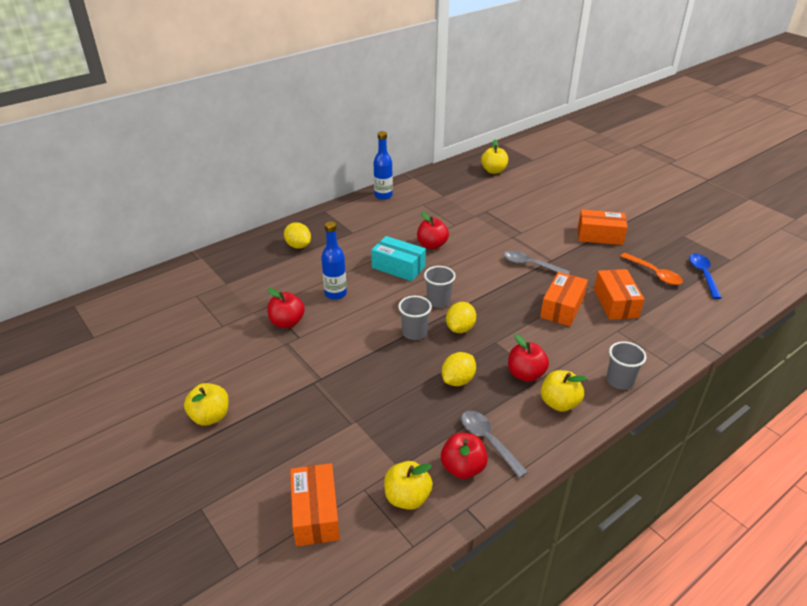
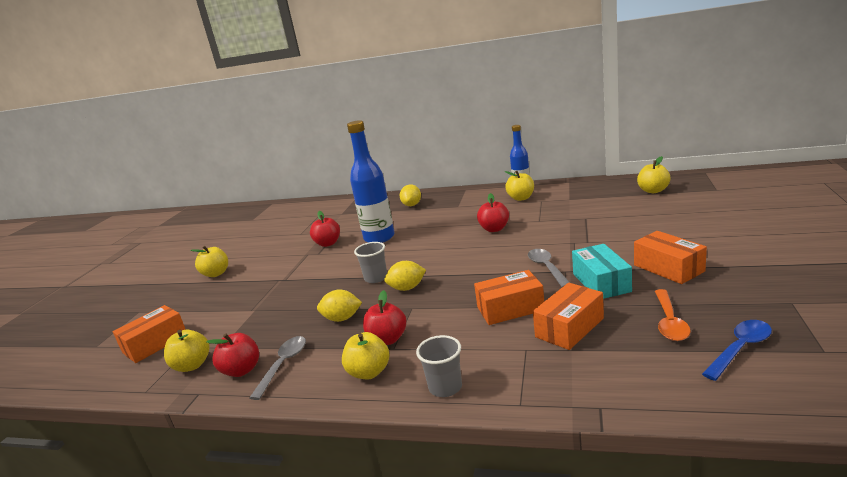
camera: 55 degrees right, 15 degrees down
(335, 294) = (379, 238): blue bottle -> blue bottle, size x1.64
(398, 267) = (444, 235): turquoise box -> turquoise box (601, 282)
(400, 206) = (521, 198): none -> yellow apple
(438, 301) = (427, 265): grey cup -> none

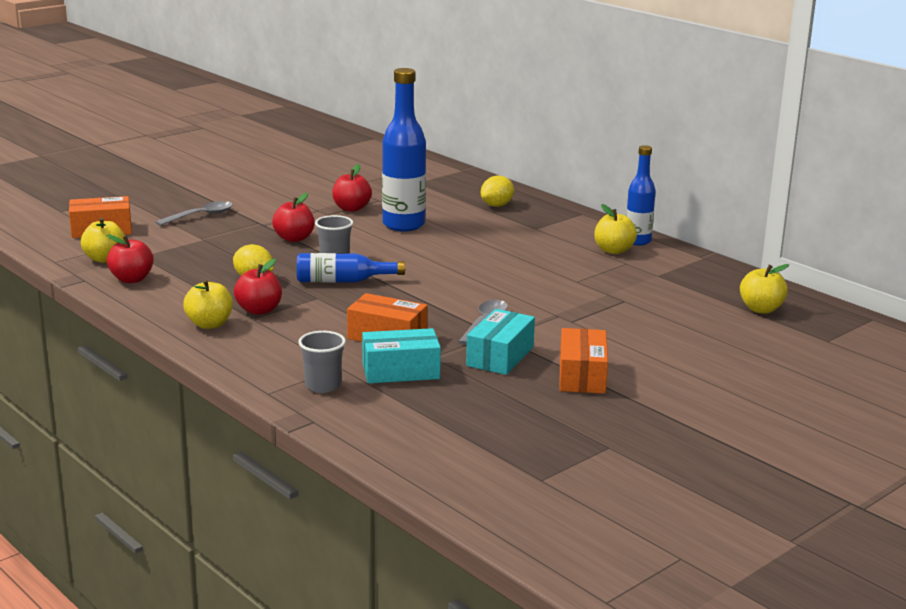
camera: 30 degrees right, 0 degrees up
(216, 274) = (220, 192): yellow apple -> none
(283, 365) = (163, 290): grey spoon -> grey spoon (201, 216)
(407, 288) = (342, 281): yellow lemon -> blue bottle
(445, 387) = (241, 359): grey cup -> grey cup (323, 386)
(494, 229) = (518, 268): red apple -> red apple (294, 238)
(569, 327) = (400, 371): orange box -> turquoise box
(669, 322) = (481, 407): orange spoon -> none
(740, 349) = (486, 446): blue spoon -> none

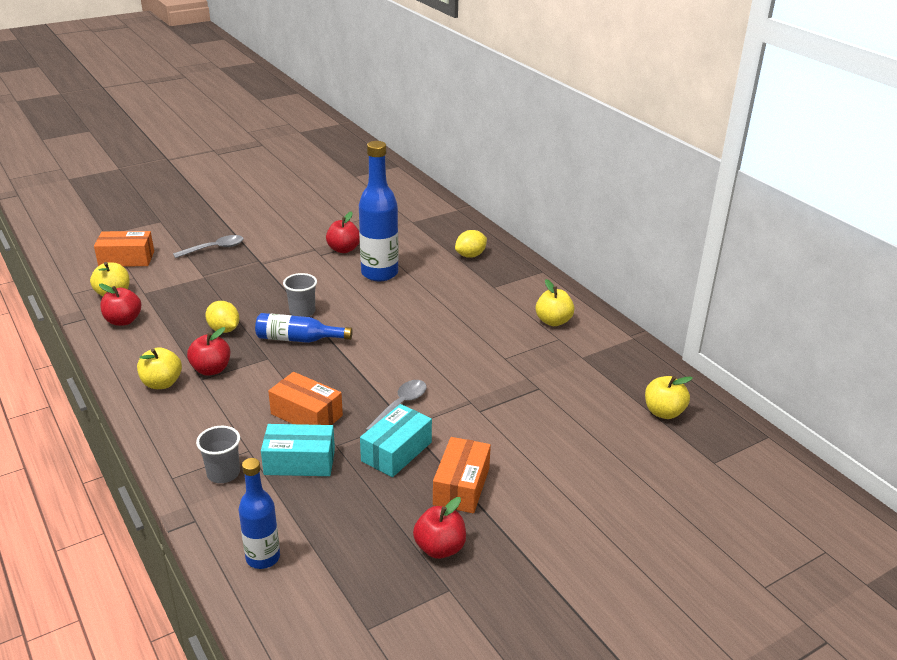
camera: 10 degrees right, 10 degrees up
(294, 238) = (279, 282): red apple -> red apple (440, 548)
(637, 241) = (580, 311): blue bottle -> blue bottle (263, 558)

